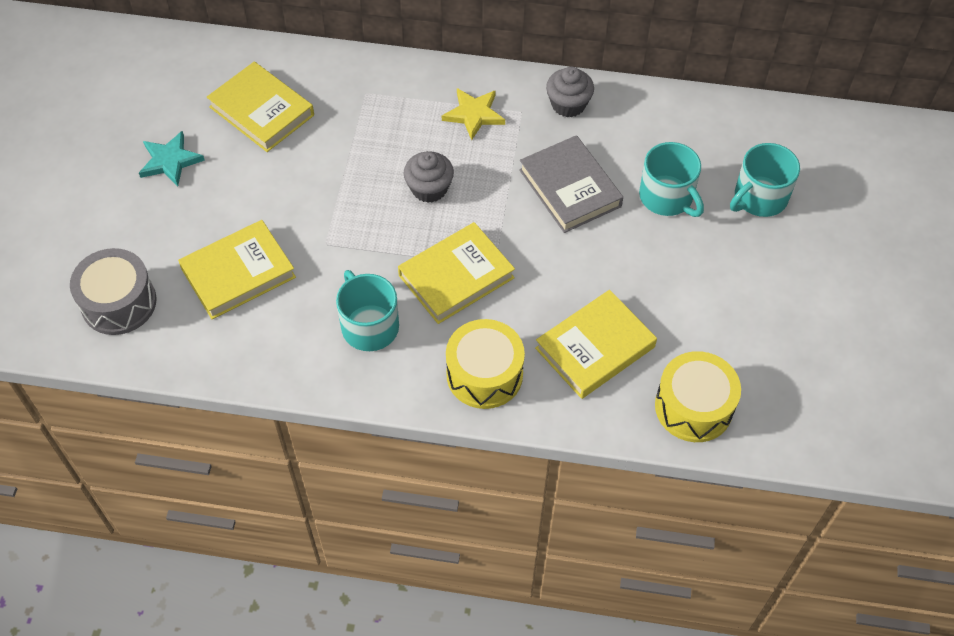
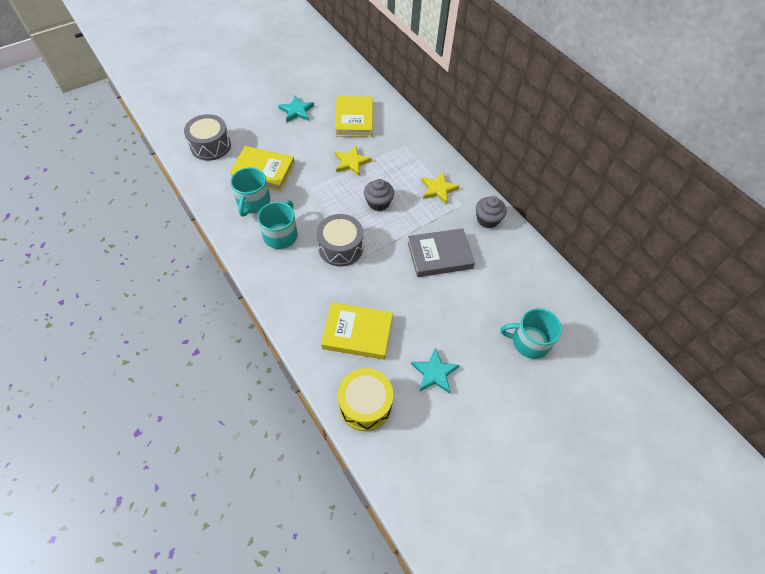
camera: 45 degrees right, 0 degrees up
(332, 168) = (351, 162): none -> yellow star
(456, 277) = (340, 247): yellow book -> grey drum
(484, 374) = (297, 297): yellow drum -> none
(570, 188) = (439, 255): grey book -> grey book turned 60 degrees clockwise
(667, 197) = (481, 299): turquoise mug -> turquoise mug (253, 202)
(715, 312) = (434, 373): none -> turquoise star

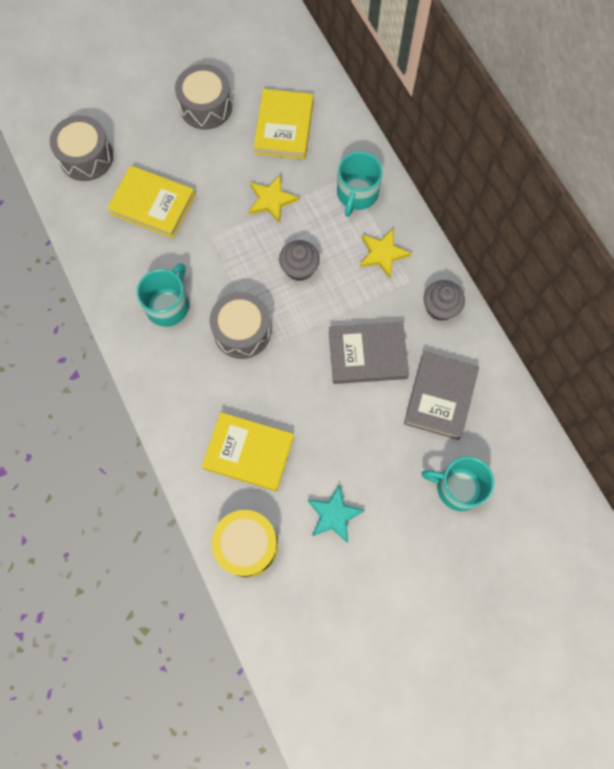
camera: 10 degrees right, 15 degrees up
(253, 202) = (136, 252): turquoise mug -> turquoise mug (357, 193)
(296, 111) = (206, 106): turquoise star -> grey drum
(500, 279) = (440, 397): none -> grey book

